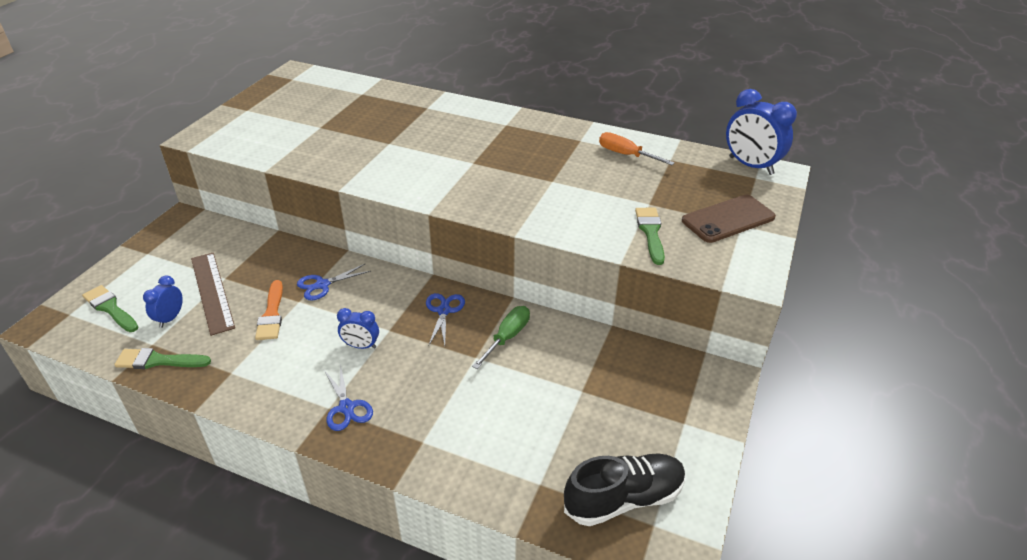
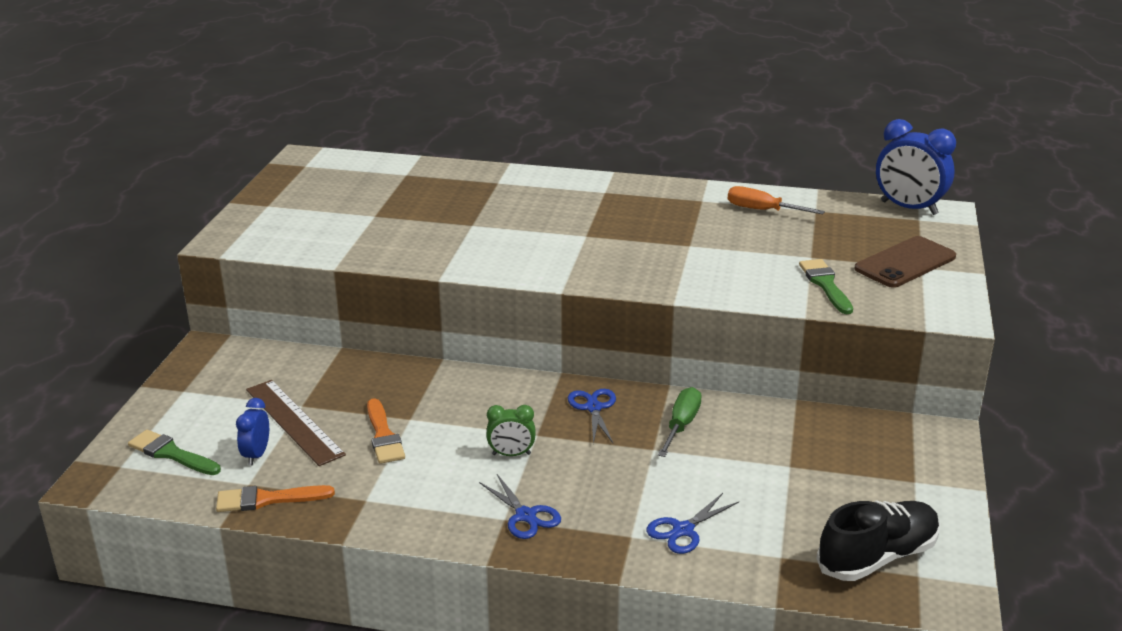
camera: 10 degrees left, 10 degrees down
(158, 361) = (267, 499): green brush -> orange brush
(322, 285) = (430, 398): blue scissors -> blue scissors (683, 530)
(361, 346) = (511, 454): blue clock -> green clock

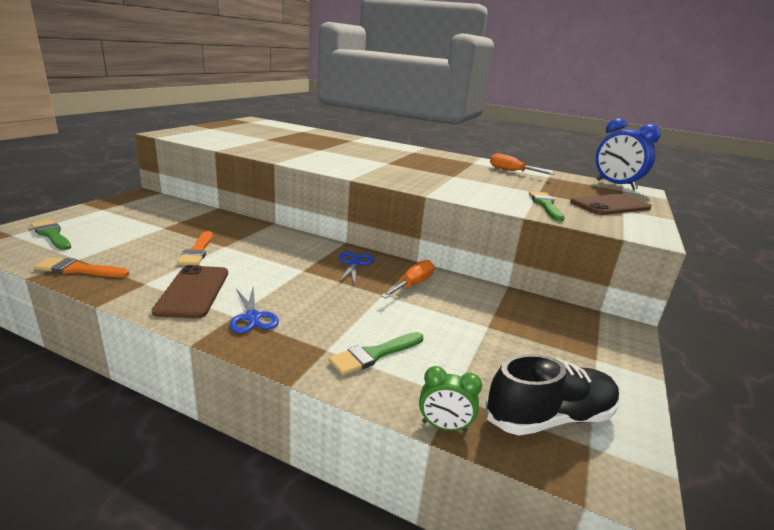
camera: 10 degrees right, 5 degrees down
(256, 455) = (103, 245): blue clock -> none
(294, 422) = (148, 234): brown ruler -> none
(432, 498) = (193, 291): none -> brown phone
(511, 454) = (275, 277): green clock -> green clock (444, 426)
(681, 425) = (412, 284): green screwdriver -> orange screwdriver
(683, 530) = (374, 354): blue scissors -> green brush

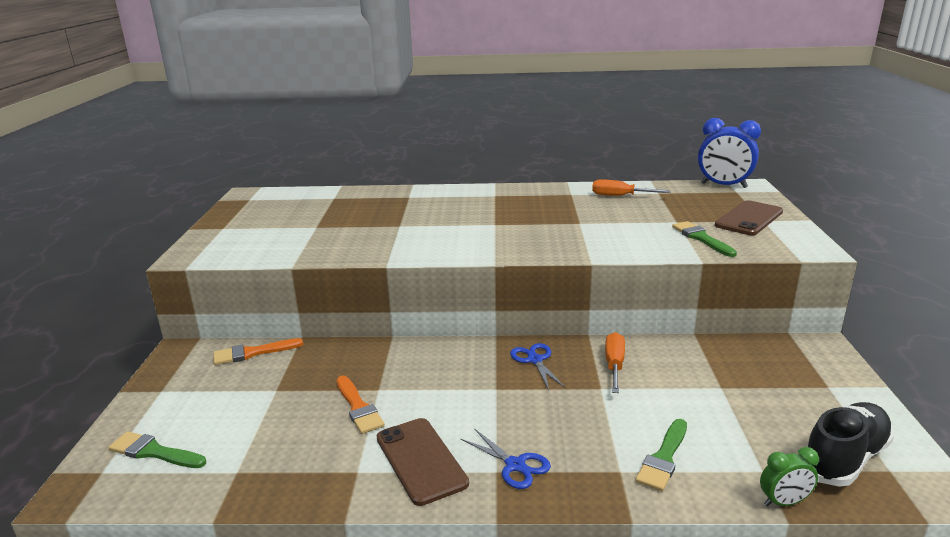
camera: 20 degrees left, 0 degrees up
(78, 269) = (259, 485): orange brush -> orange brush (252, 353)

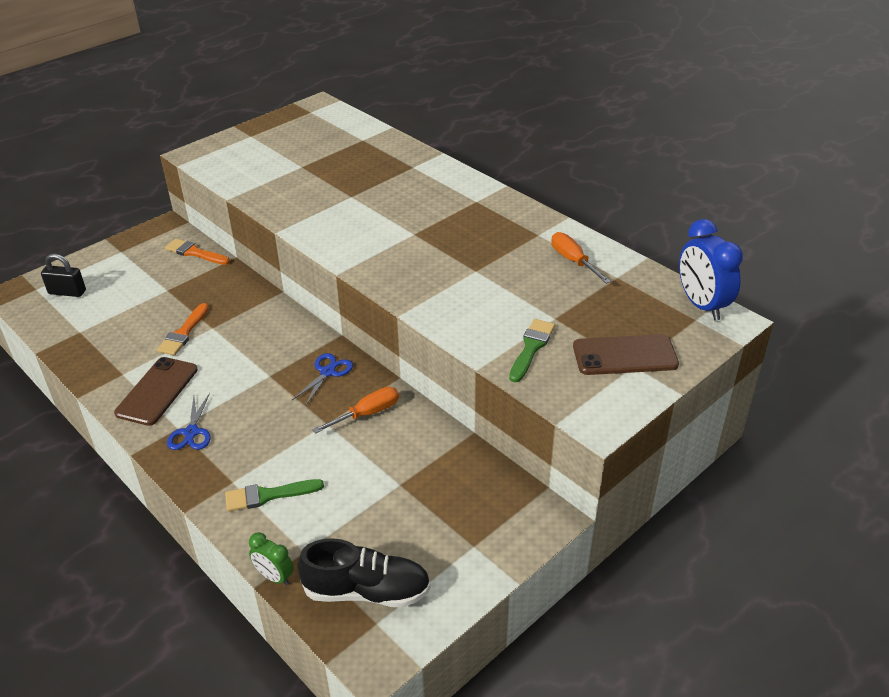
camera: 45 degrees right, 15 degrees up
(154, 452) = (67, 292): green brush -> black padlock

